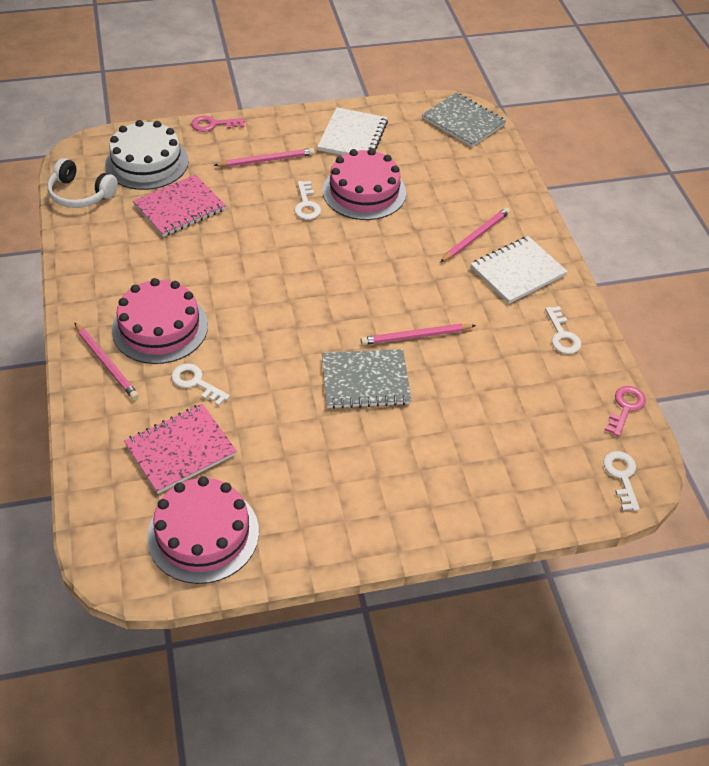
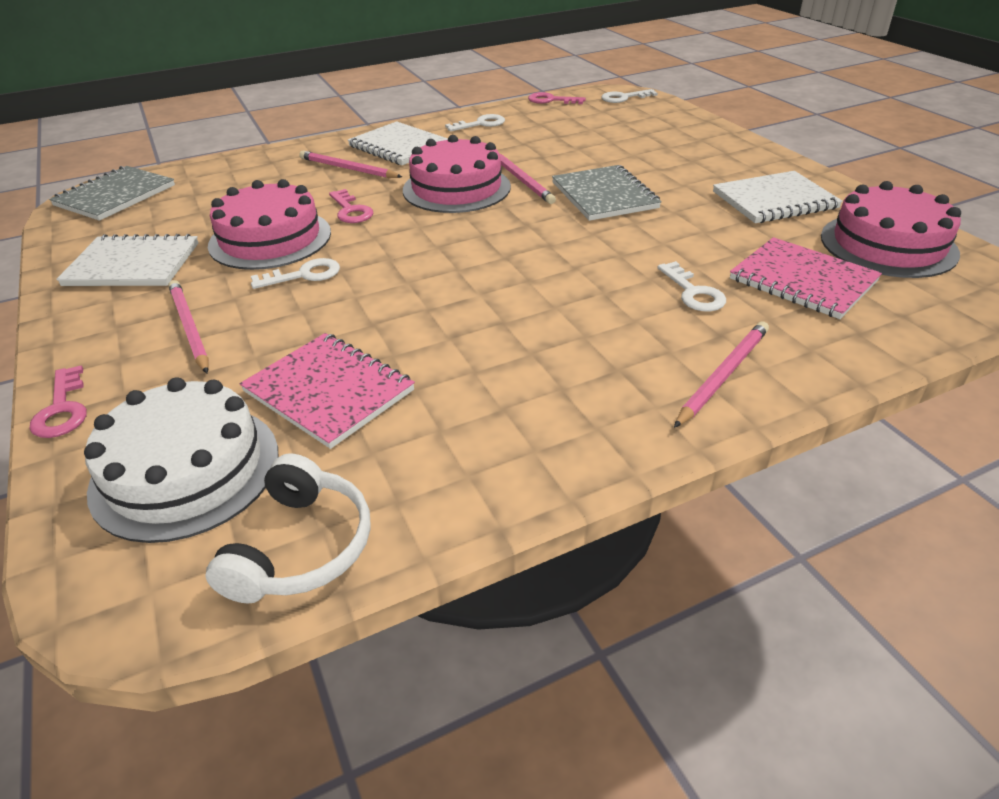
camera: 100 degrees left, 10 degrees down
(160, 327) = (619, 343): pink cake -> pink cake (456, 188)
(196, 382) = (693, 292): white key -> white key turned 45 degrees counterclockwise
(311, 495) = (774, 200): none -> white notebook
(393, 232) = (351, 211): none -> pink key

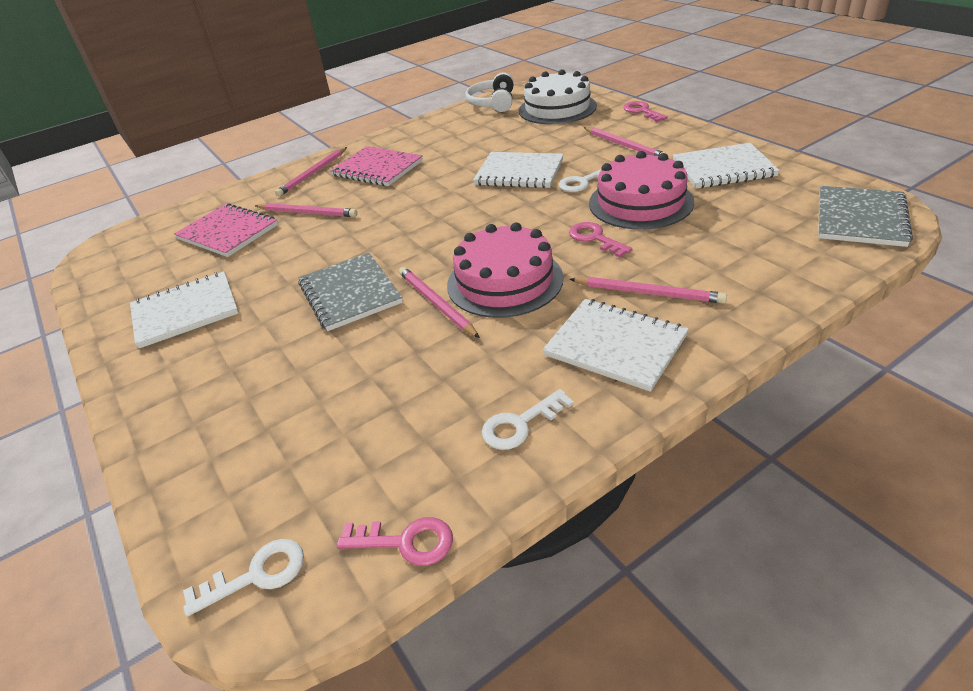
camera: 175 degrees right, 0 degrees up
(329, 391) = (515, 137): pink notebook -> pink notebook (377, 168)
(372, 306) = (519, 172): none -> white notebook
(693, 292) = (307, 213): white key -> pink pencil
(888, 244) = (135, 273): pink cake -> none

